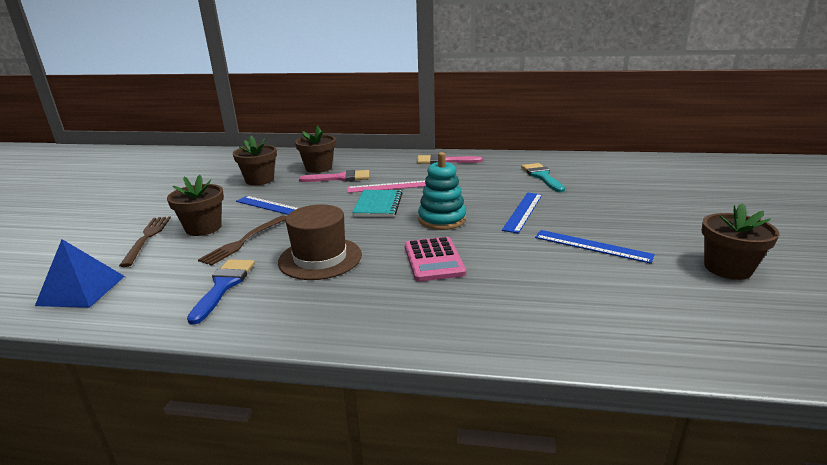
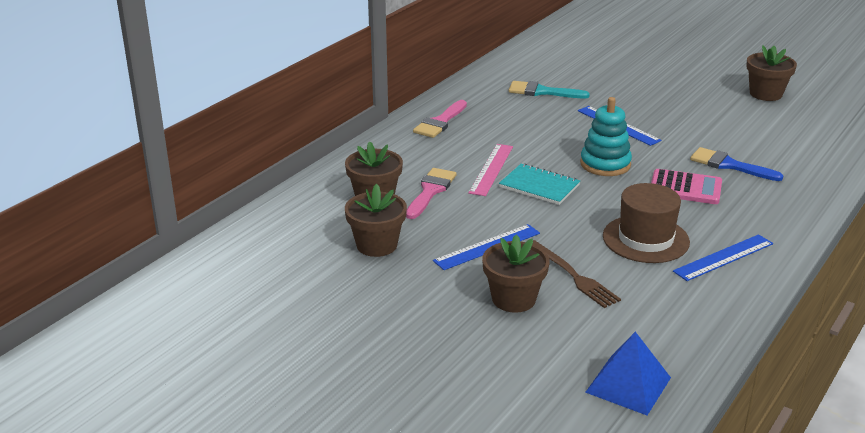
camera: 65 degrees left, 5 degrees up
(147, 238) = (513, 340): brown fork -> none
(224, 286) = (670, 296): blue brush -> blue brush (729, 165)
(592, 246) = (704, 122): blue ruler -> blue ruler (723, 257)

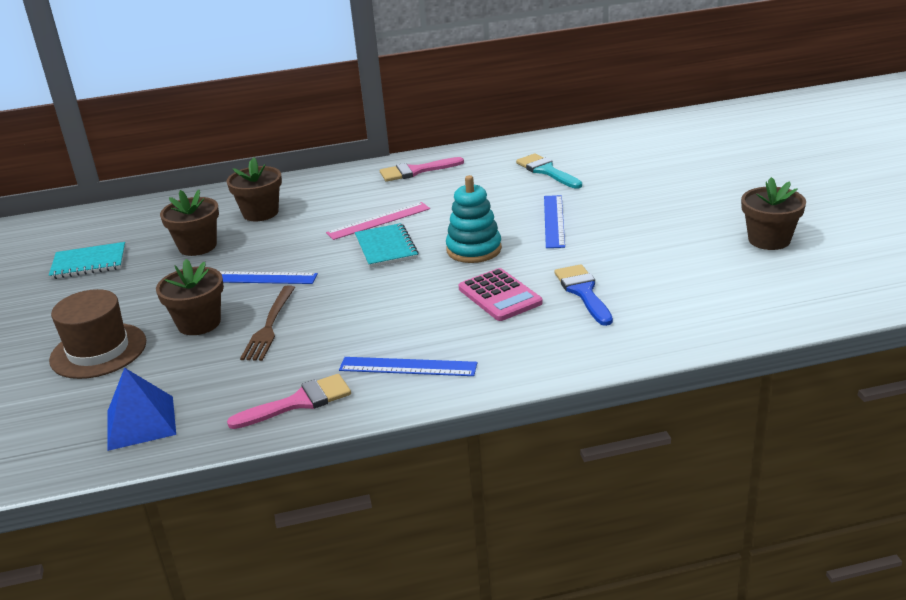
camera: 45 degrees right, 0 degrees up
(298, 300) = (89, 263): none -> turquoise notebook
(430, 191) = (305, 221): pink brush -> pink brush (299, 402)
(645, 239) = (378, 323): brown hat -> brown hat (98, 351)

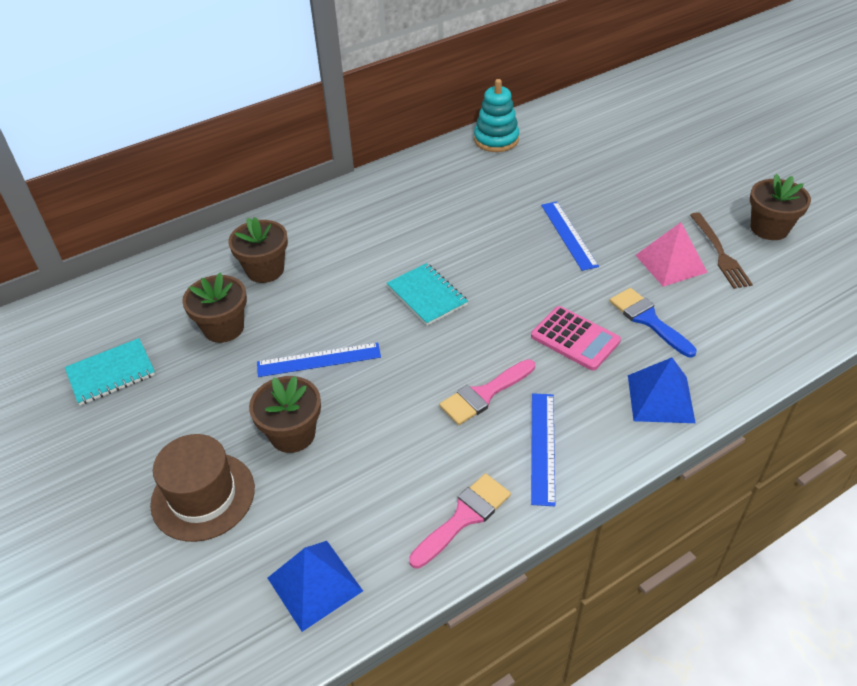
camera: 20 degrees left, 15 degrees up
(269, 326) = (371, 422): brown fork -> brown fork (719, 252)
(378, 221) = (397, 261): pink ruler -> none
(408, 367) = (543, 447): blue ruler -> blue ruler turned 75 degrees counterclockwise
(415, 171) = (395, 189): pink brush -> pink brush (484, 394)
(474, 249) = (515, 284): turquoise stacking toy -> turquoise stacking toy (496, 140)
(546, 171) = (524, 172): turquoise brush -> none
(549, 350) = (660, 398): none -> blue pyramid
(640, 254) = (670, 263): none -> pink pyramid

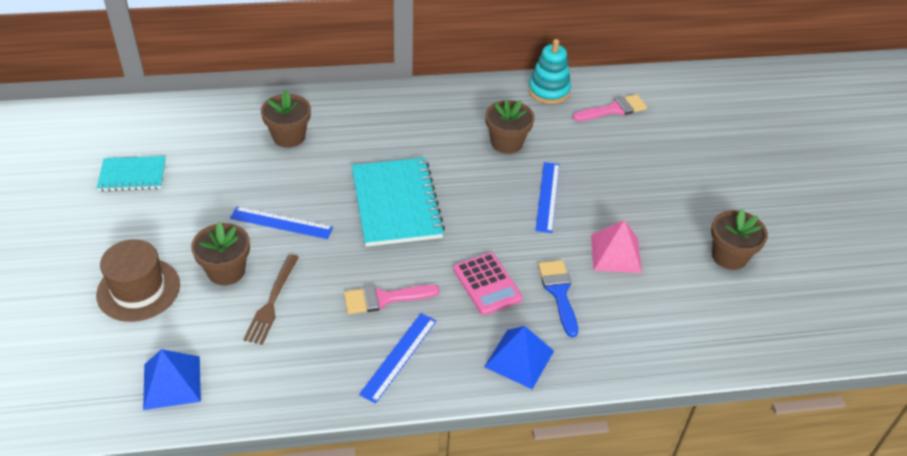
camera: 20 degrees right, 0 degrees up
(224, 328) = (230, 171): brown flower pot -> brown flower pot (506, 143)
(427, 296) = (396, 204): turquoise notebook -> turquoise notebook, size x1.74
(464, 517) = (304, 382): pink brush -> pink brush (614, 109)
(719, 252) = (666, 260): brown fork -> brown fork (272, 301)

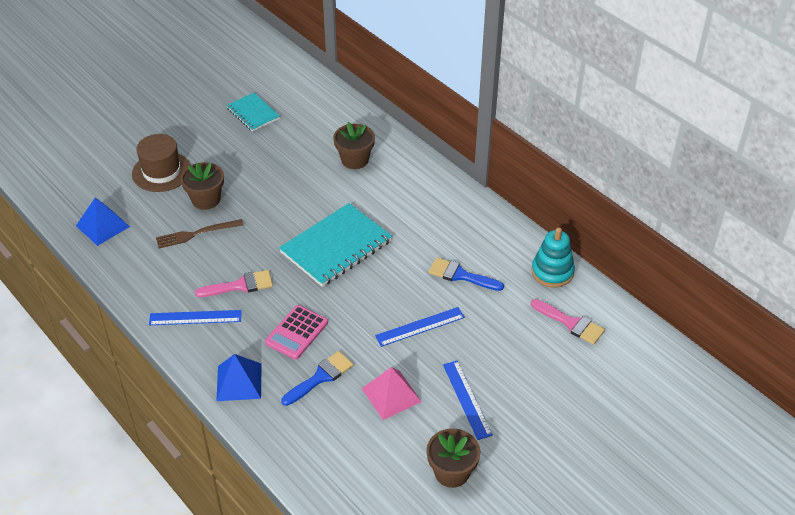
camera: 60 degrees right, 0 degrees up
(281, 223) = (268, 201): blue ruler -> blue ruler (467, 399)
(384, 299) = (240, 285): pink brush -> pink brush turned 120 degrees clockwise
(506, 143) = (460, 275): brown flower pot -> blue brush

